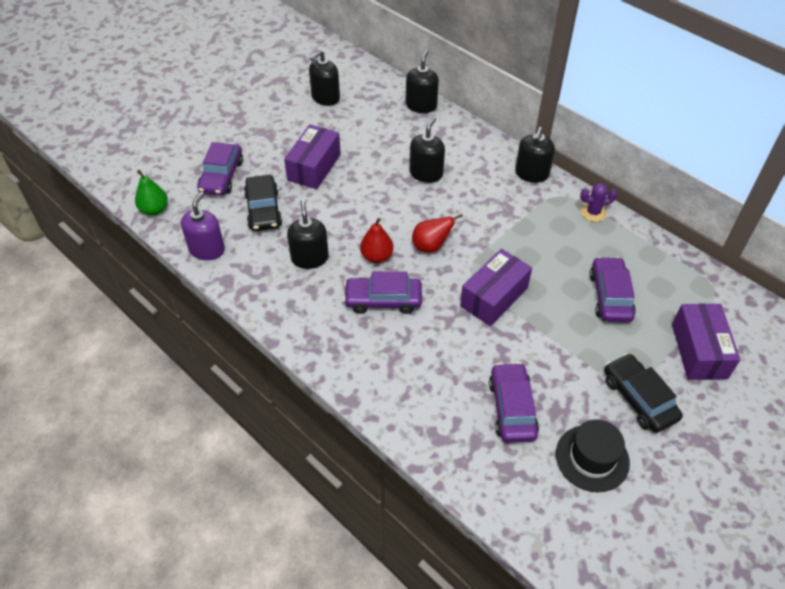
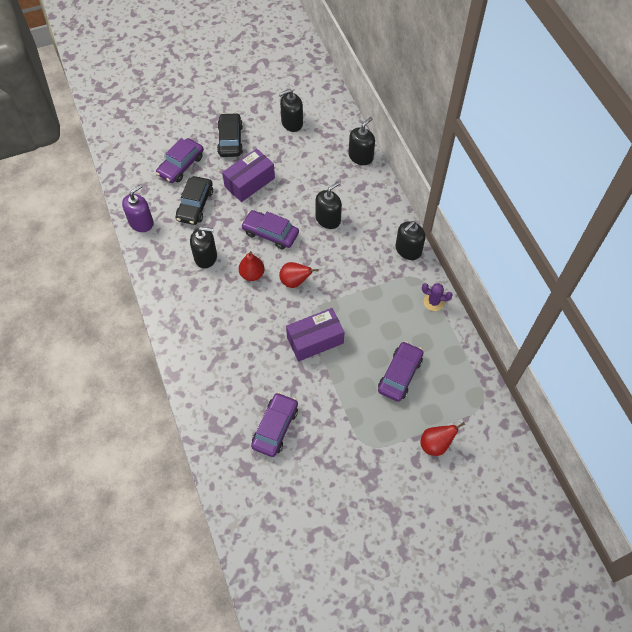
camera: 25 degrees right, 10 degrees up
(154, 209) = (122, 176): green pear -> none
(310, 258) = (205, 257): black soap dispenser -> black soap dispenser turned 75 degrees clockwise
(383, 300) = (237, 310): purple car -> purple car (270, 233)
(592, 458) = (306, 486): black hat -> none
(639, 398) = (367, 459): black car -> black car (230, 140)
(698, 351) = (435, 444): purple box -> red pear

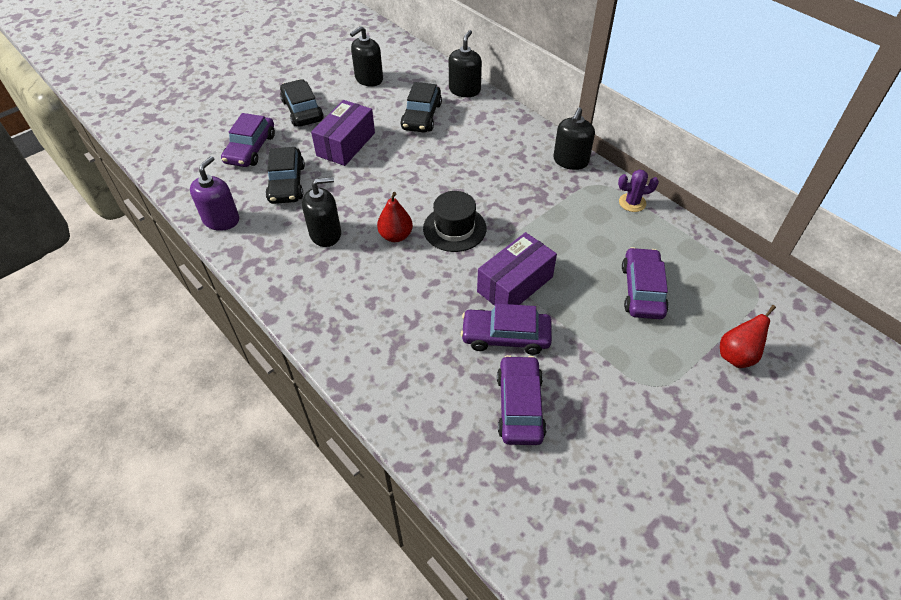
camera: 20 degrees left, 10 degrees down
(270, 233) = (397, 187): purple car -> purple car (506, 336)
(295, 281) = (454, 228): red pear -> black hat
(316, 173) = (421, 116): none -> black car
(328, 219) = (460, 155): black soap dispenser -> none

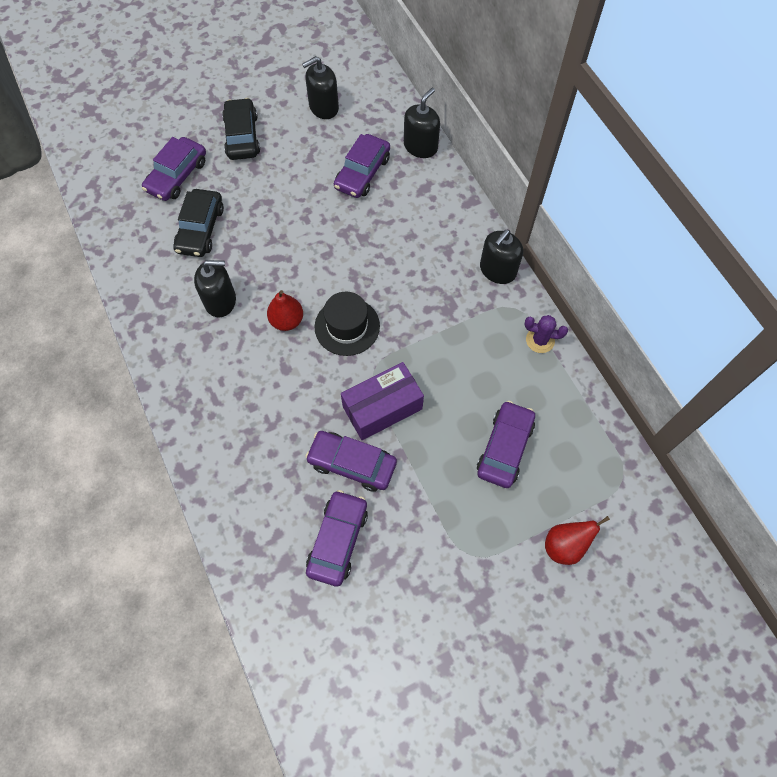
camera: 15 degrees right, 15 degrees up
(221, 220) = (127, 259): purple soap dispenser -> none
(346, 144) = (273, 192): purple box -> none
(421, 116) = (362, 173): black car -> purple car

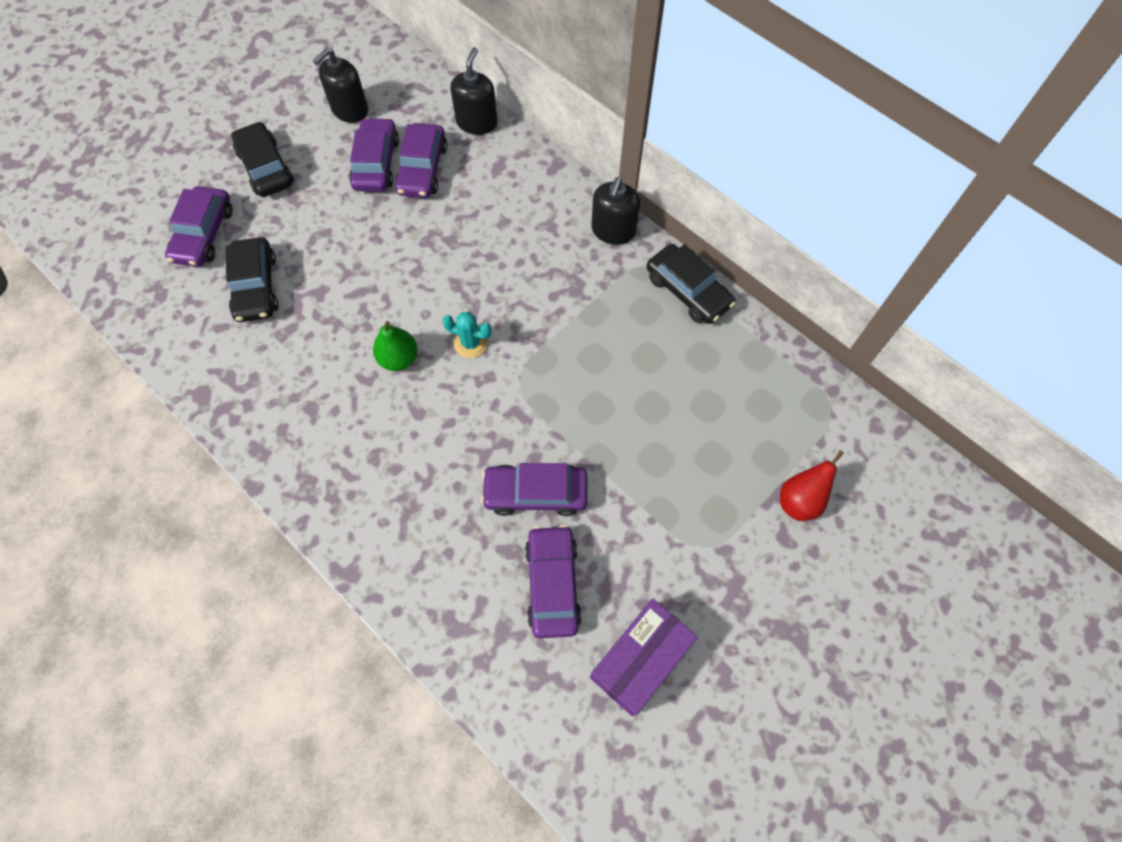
camera: 20 degrees left, 0 degrees up
(220, 301) = (311, 361): black soap dispenser -> none
(287, 321) = (399, 358): red pear -> green pear
(347, 326) = (470, 343): black hat -> turquoise cactus
(382, 408) = (545, 420): purple box -> purple box (640, 660)
(504, 448) = (696, 418): purple car -> purple car (376, 163)
(540, 340) = (688, 291): purple cactus -> black car

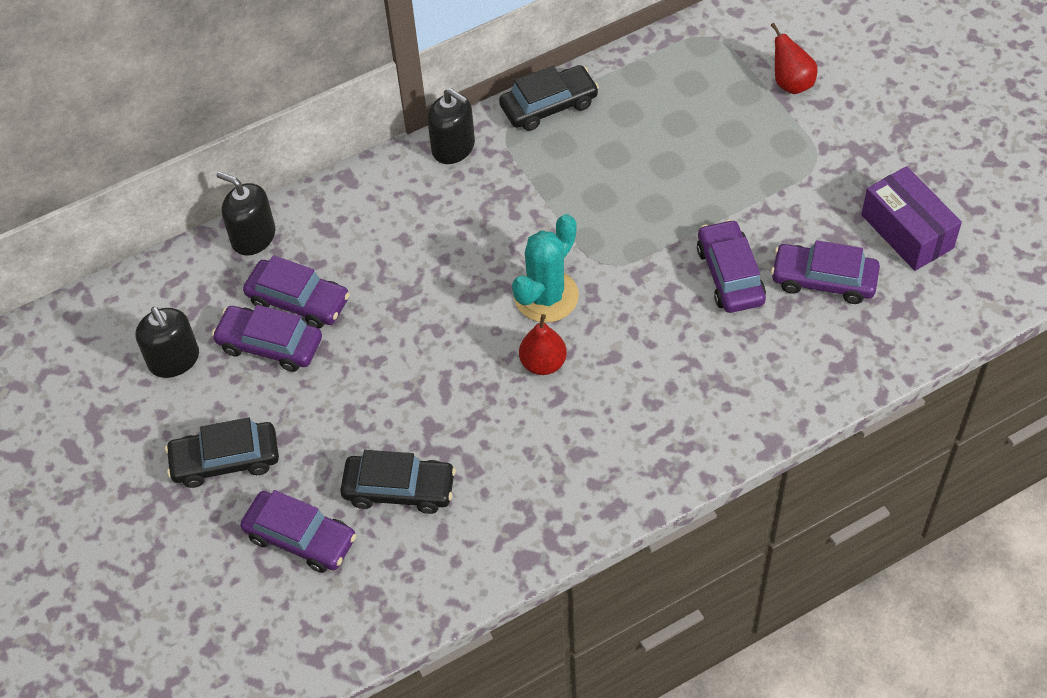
camera: 70 degrees left, 10 degrees down
(399, 358) = (543, 363): green pear -> red pear
(470, 343) = (546, 296): turquoise cactus -> turquoise cactus, size x1.73
(535, 493) = (730, 275): purple car -> purple car turned 150 degrees clockwise

